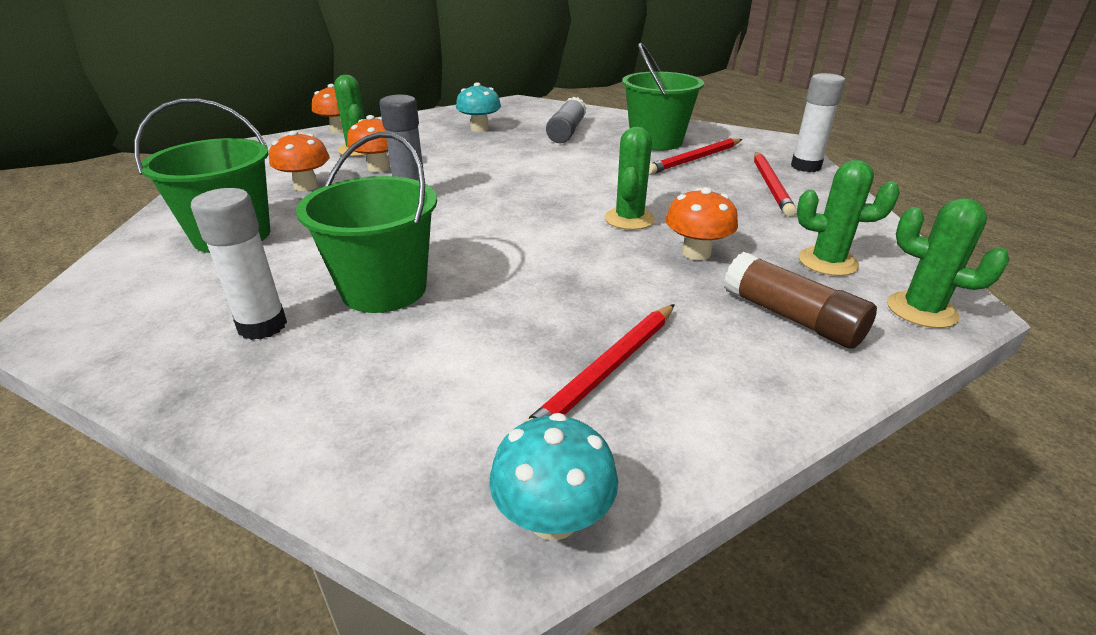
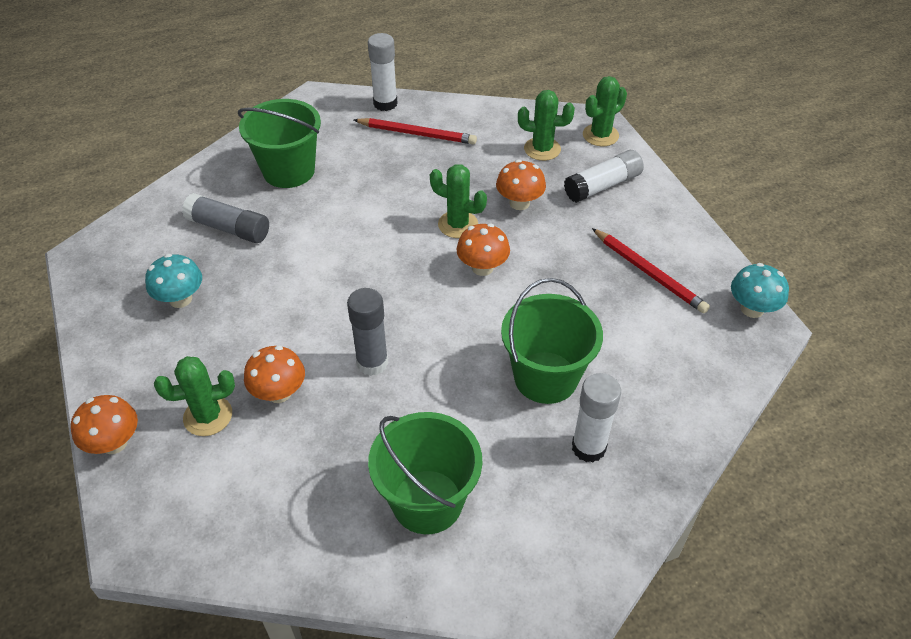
camera: 80 degrees left, 15 degrees up
(306, 186) = (313, 456): orange mushroom -> orange mushroom (482, 267)
(694, 159) = (345, 158): red pencil -> none
(791, 317) = (602, 186): brown glue stick -> white glue stick
(827, 262) = (542, 149): green cactus -> green cactus turned 75 degrees clockwise

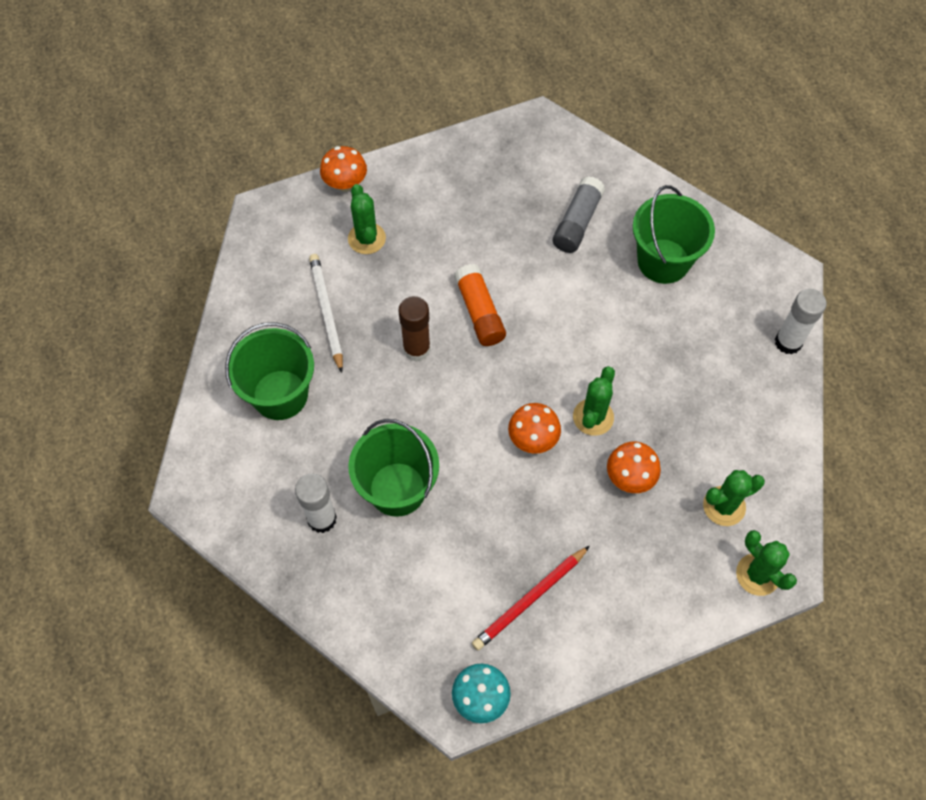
camera: 90 degrees right, 15 degrees up
(180, 299) = (488, 200): turquoise mushroom -> none
(279, 392) = (387, 284): orange mushroom -> none
(311, 455) = (327, 312): none -> white pencil
(329, 308) = (479, 312): none -> orange glue stick
(372, 363) = (416, 349): grey glue stick -> brown glue stick
(417, 134) = (736, 376): red pencil -> none
(542, 149) = (724, 506): green cactus -> green cactus turned 60 degrees clockwise
(602, 186) = (665, 567): white glue stick -> none

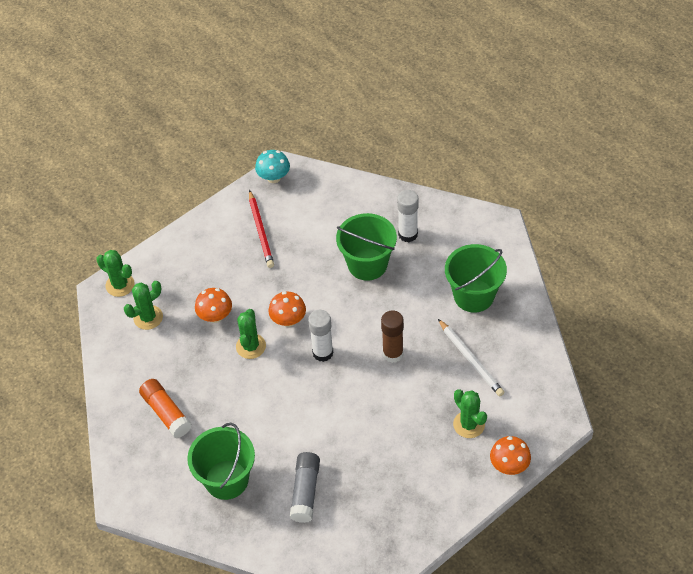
camera: 165 degrees right, 10 degrees down
(479, 312) = (357, 394): orange glue stick -> orange glue stick (166, 413)
(530, 599) = (260, 231): red pencil -> red pencil turned 135 degrees clockwise
(788, 342) = (117, 443): white glue stick -> white glue stick (323, 353)

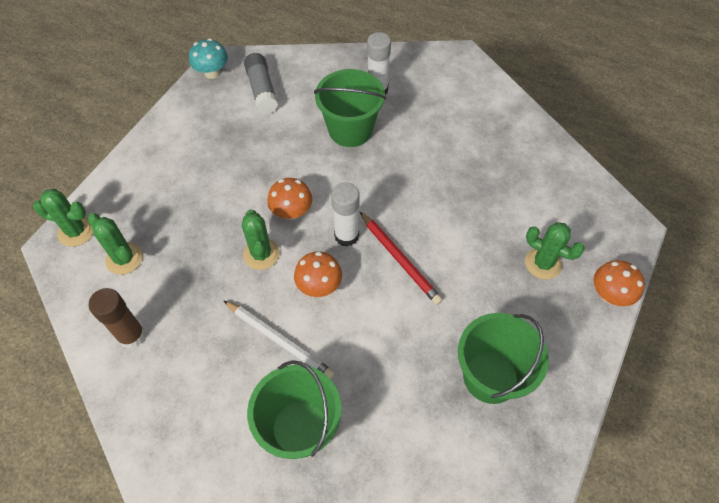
camera: 25 degrees left, 5 degrees up
(148, 317) = (124, 259): green cactus -> green cactus turned 75 degrees counterclockwise
(166, 413) = (189, 368): orange glue stick -> none
(215, 316) = (205, 233): orange mushroom -> orange mushroom (319, 286)
(260, 231) = (220, 128): red pencil -> red pencil (399, 259)
(305, 491) = (403, 408): grey glue stick -> grey glue stick (262, 90)
(393, 354) = (423, 213): brown glue stick -> brown glue stick (132, 336)
(470, 359) = (506, 194): white pencil -> white pencil (279, 340)
(473, 295) = (474, 130): green bucket -> green bucket (490, 376)

